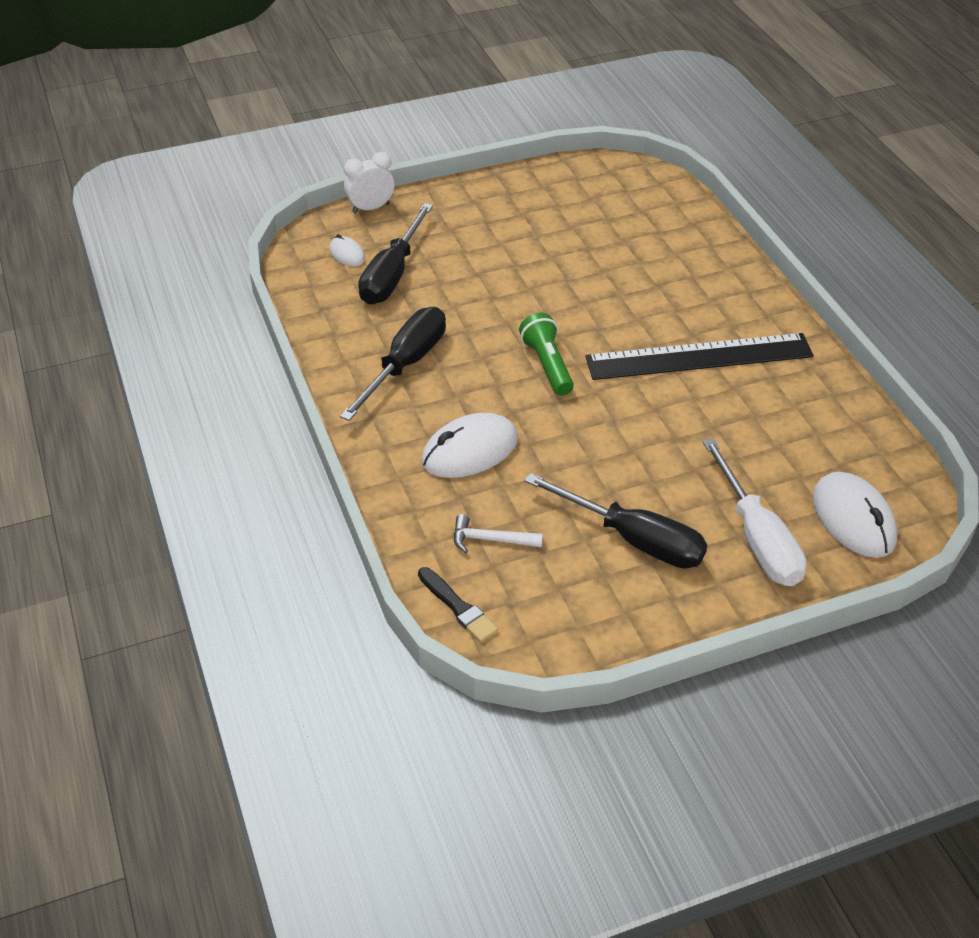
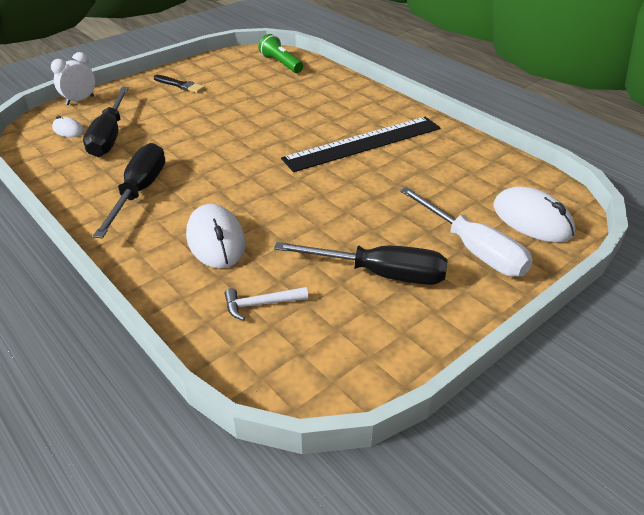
camera: 20 degrees left, 5 degrees down
(458, 607) = (254, 369): black brush -> black brush (180, 85)
(470, 451) = (216, 240): white mouse -> white mouse turned 60 degrees counterclockwise
(547, 365) = (254, 170): green flashlight -> green flashlight (281, 64)

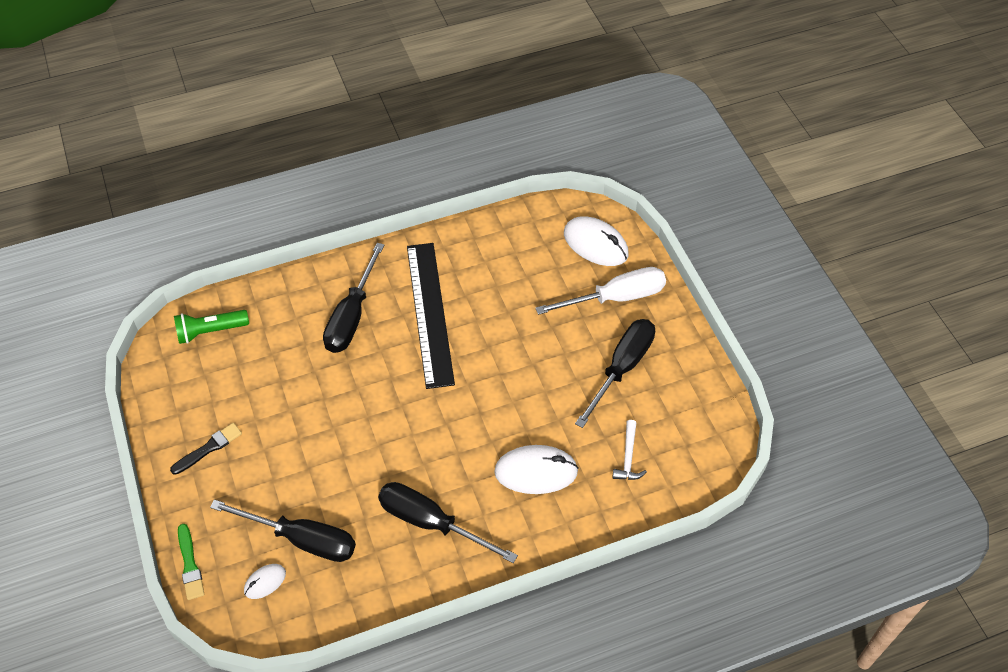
camera: 70 degrees left, 15 degrees up
(80, 100) = (190, 564): white clock -> green brush
(333, 110) = (352, 316): none -> black screwdriver
(532, 220) = (595, 244): white mouse -> white mouse turned 60 degrees clockwise

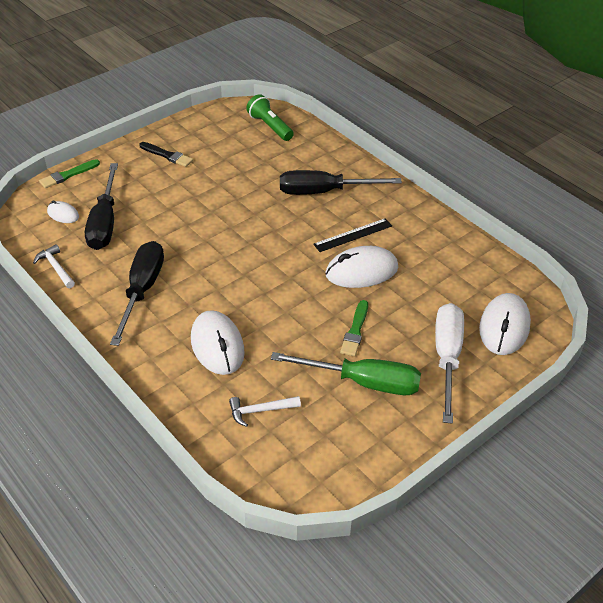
camera: 70 degrees right, 10 degrees down
(357, 604) = (56, 267): none -> white hammer
(430, 313) = (353, 235): black ruler -> black ruler, size x0.51
(484, 323) = (361, 271): none -> white mouse
(559, 354) = (355, 331): none -> green brush
(615, 298) = (447, 358): white screwdriver -> white screwdriver turned 135 degrees counterclockwise
(621, 368) = (363, 382): black screwdriver -> green screwdriver

